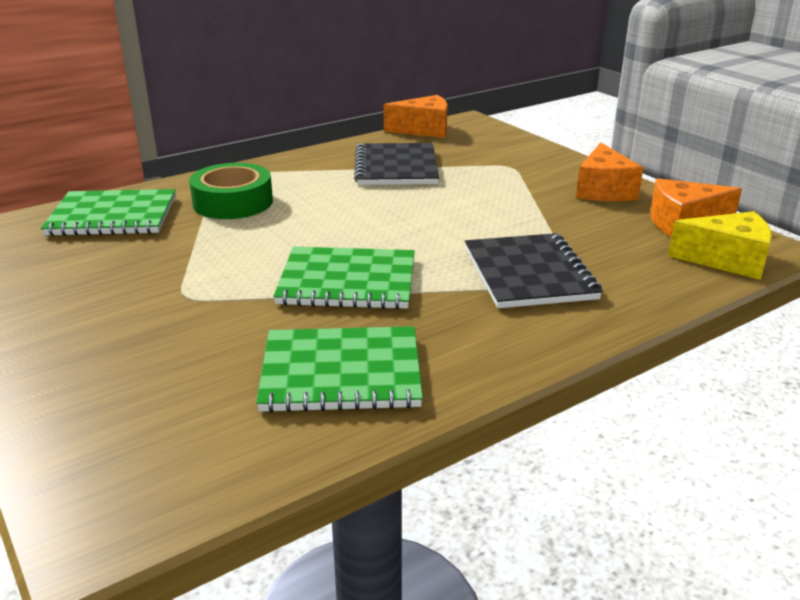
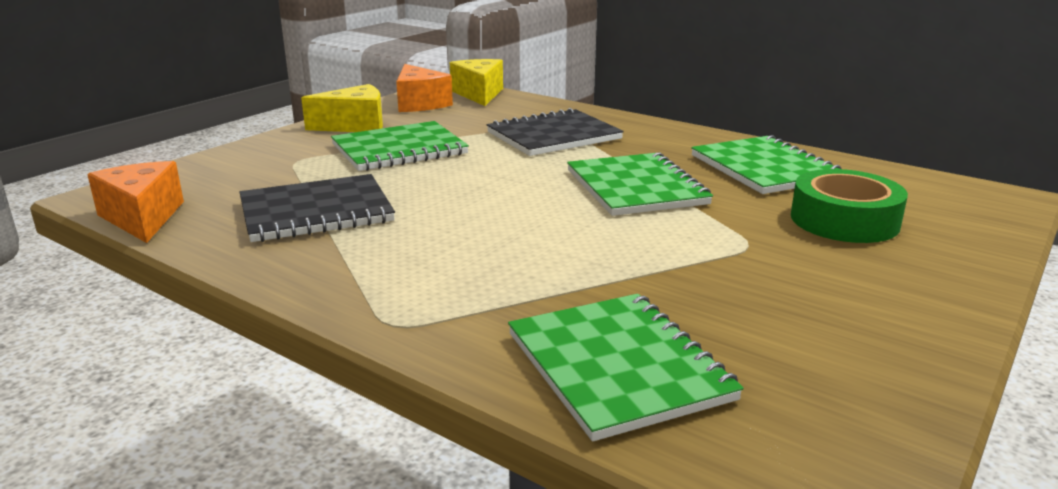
camera: 110 degrees left, 5 degrees down
(233, 202) = (497, 285): green tape -> green tape (844, 220)
(520, 201) = (399, 149): none -> green notebook
(603, 190) = (355, 126): orange cheese -> yellow cheese

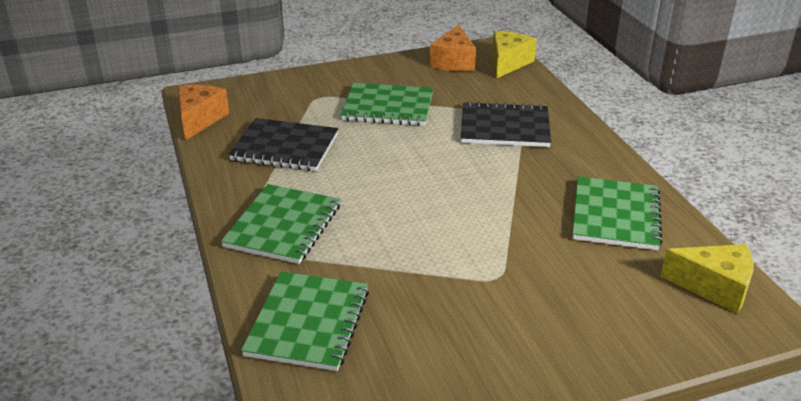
camera: 35 degrees right, 10 degrees up
(355, 126) = (386, 73): yellow cheese -> yellow cheese (714, 287)
(635, 187) = (494, 198): green notebook -> green notebook (283, 226)
(844, 220) = (597, 285): green tape -> none

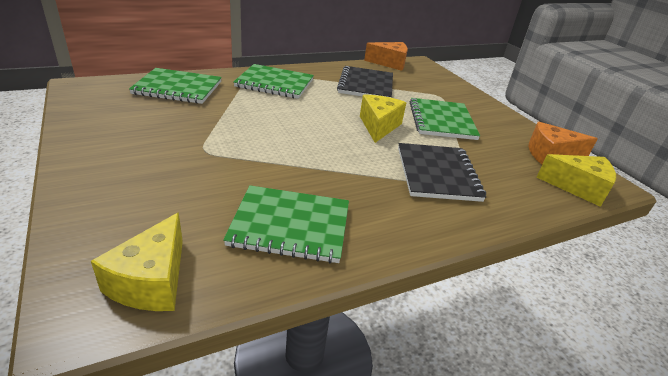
camera: 80 degrees right, 0 degrees up
(409, 150) = (379, 126): none -> yellow cheese

